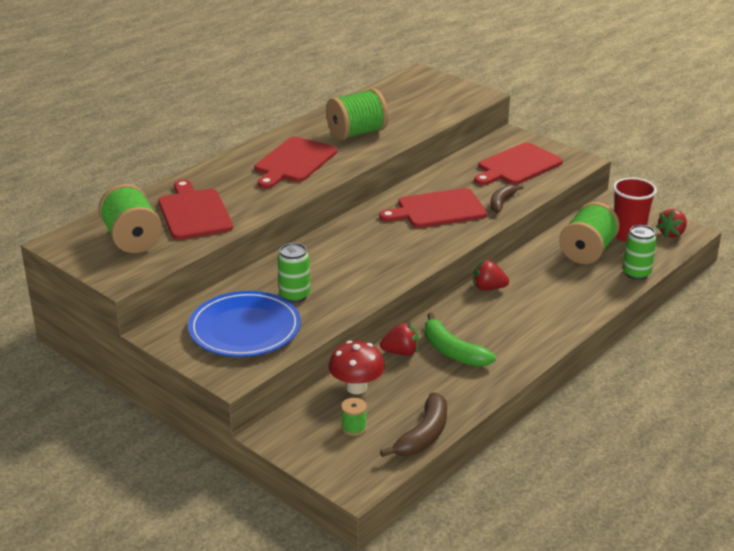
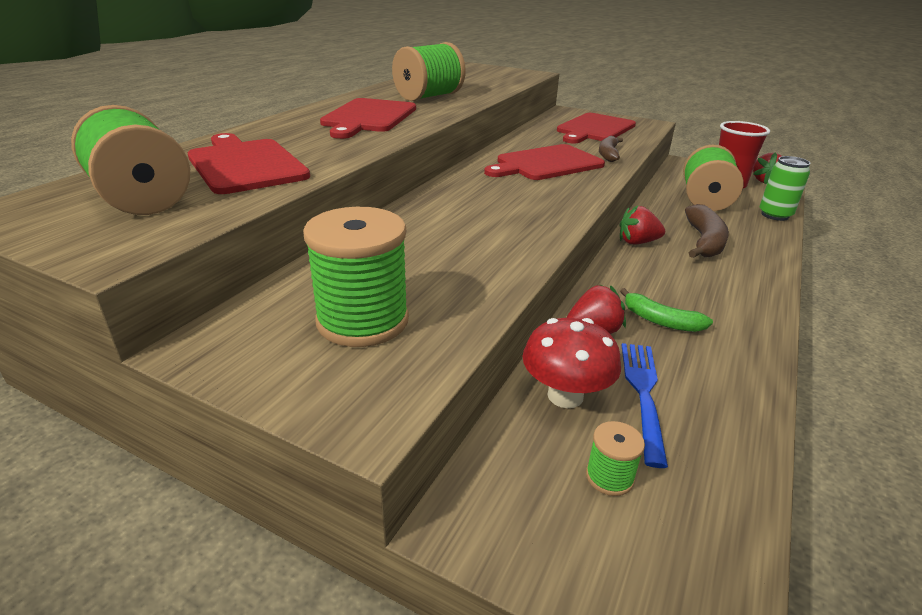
camera: 15 degrees left, 0 degrees up
(245, 329) = (362, 321): blue plate -> green spool
(294, 296) = (424, 264): green can -> none
(404, 393) = (643, 394): none -> blue fork
(423, 435) = (735, 471): brown banana -> brown banana (704, 241)
(452, 351) = (661, 321): green banana -> green banana, size x0.66

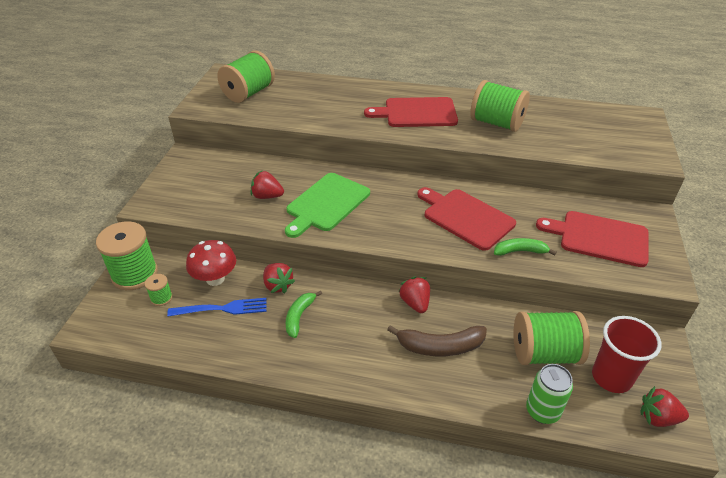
camera: 75 degrees right, 10 degrees up
(245, 165) = (303, 101): red cutting board -> none
(362, 321) = (212, 187): green spool -> green spool (135, 274)
(432, 268) = (267, 196): none -> red strawberry
(480, 227) = (326, 204): none -> green cutting board
(608, 154) = (520, 251): brown banana -> green banana

